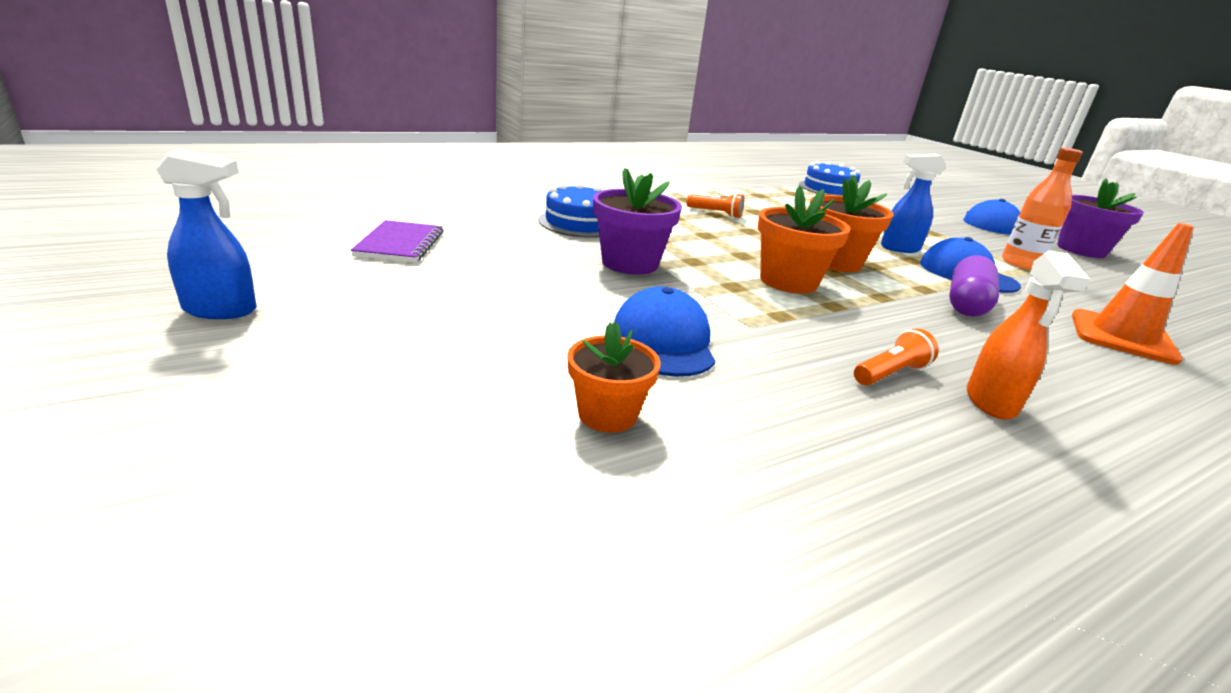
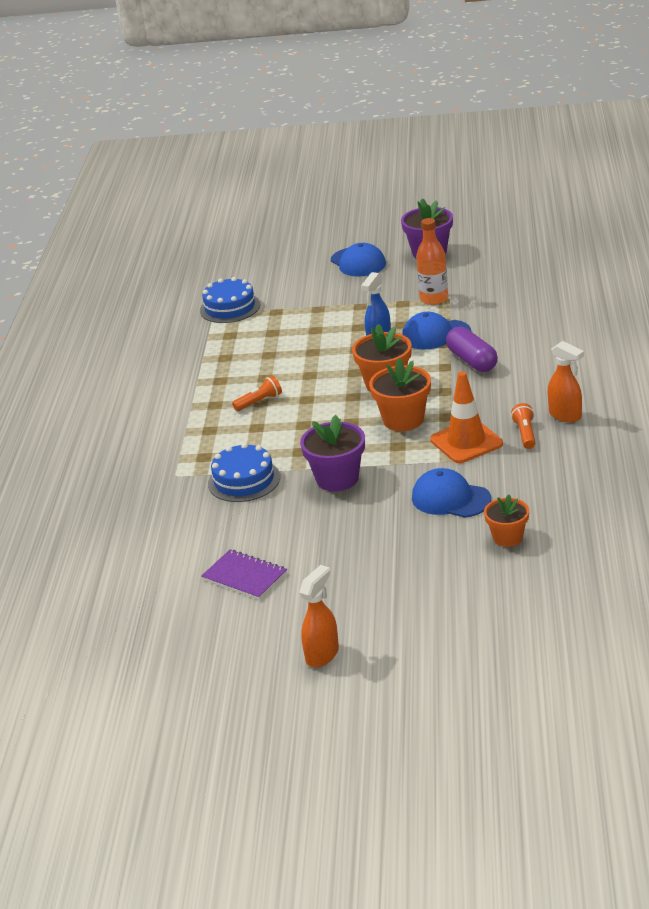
camera: 50 degrees left, 5 degrees up
(221, 310) = (322, 654): blue spray bottle -> orange spray bottle
(1122, 337) = (540, 327): orange traffic cone -> orange traffic cone (466, 442)

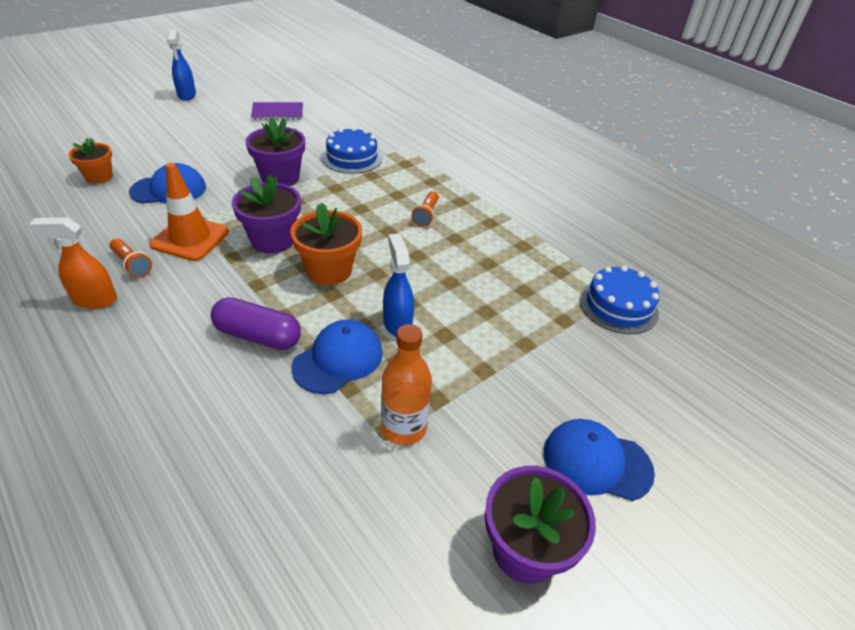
camera: 130 degrees right, 10 degrees up
(322, 654) = (187, 95): orange spray bottle -> blue spray bottle
(403, 420) = (272, 240): orange flower pot -> purple flower pot

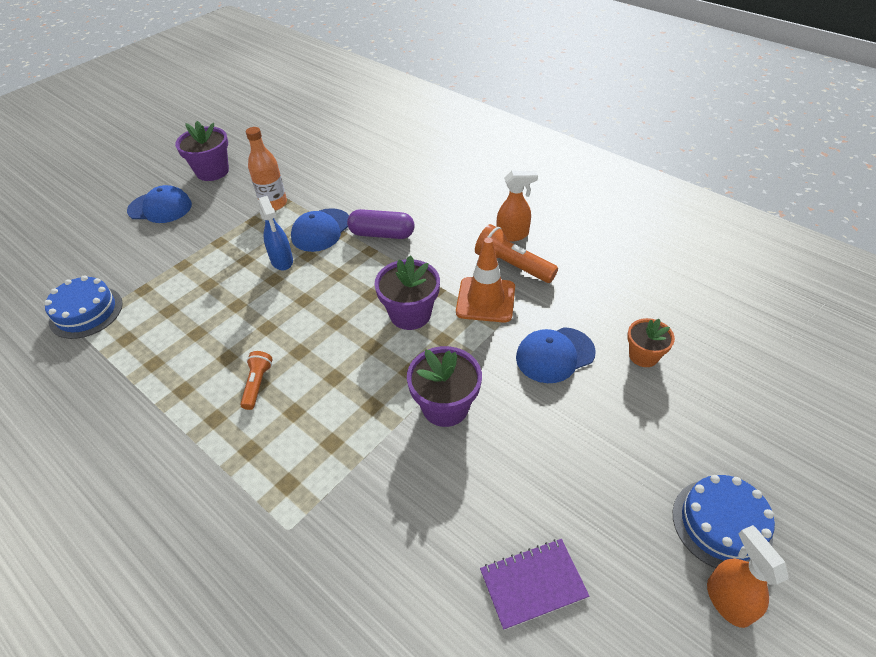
camera: 175 degrees right, 5 degrees up
(132, 264) = (512, 266): orange flashlight -> orange flashlight, size x1.65
(187, 95) = (727, 600): blue spray bottle -> orange spray bottle
(329, 270) = (347, 294): orange flower pot -> none
(352, 158) = (367, 476): blue cake -> blue cake (721, 524)

